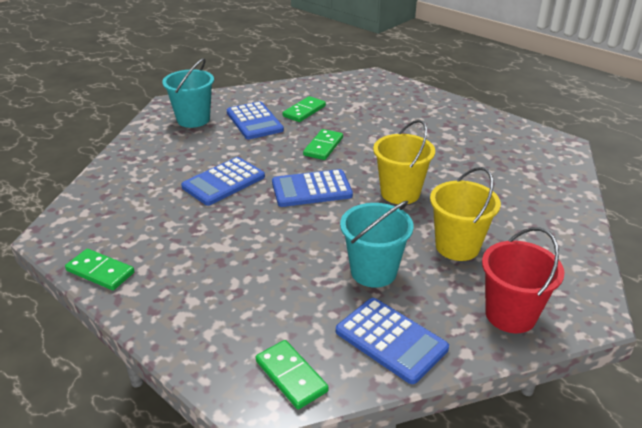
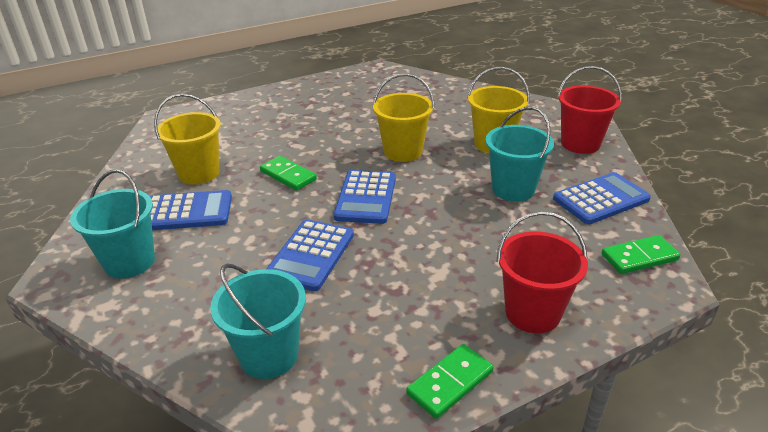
camera: 70 degrees left, 0 degrees up
(117, 191) = (269, 355): none -> turquoise bucket
(184, 305) = (532, 313): none -> red bucket
(223, 182) = (311, 255): blue calculator -> blue calculator turned 45 degrees clockwise
(304, 111) = (199, 173): green domino -> yellow bucket

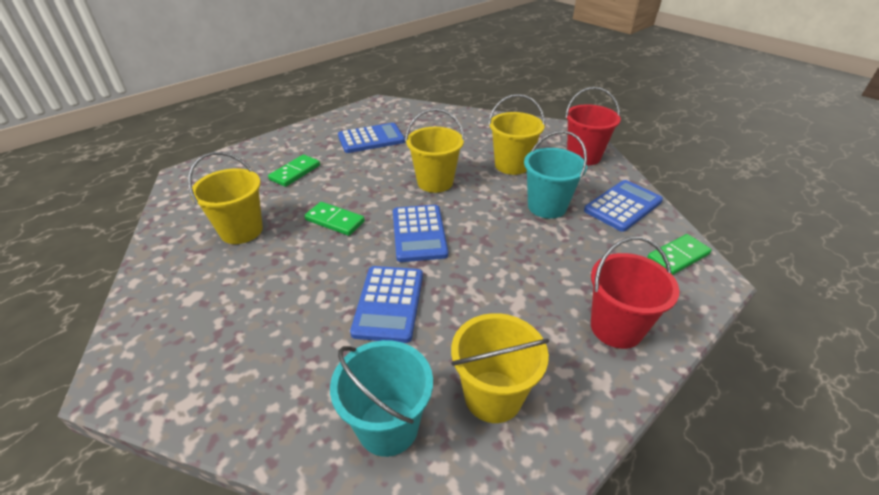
camera: 15 degrees left, 5 degrees up
(129, 262) = (197, 344): turquoise bucket -> none
(187, 212) = (243, 275): blue calculator -> blue calculator (371, 139)
(377, 349) = (493, 396): none -> yellow bucket
(450, 383) = (576, 418): green domino -> green domino (295, 172)

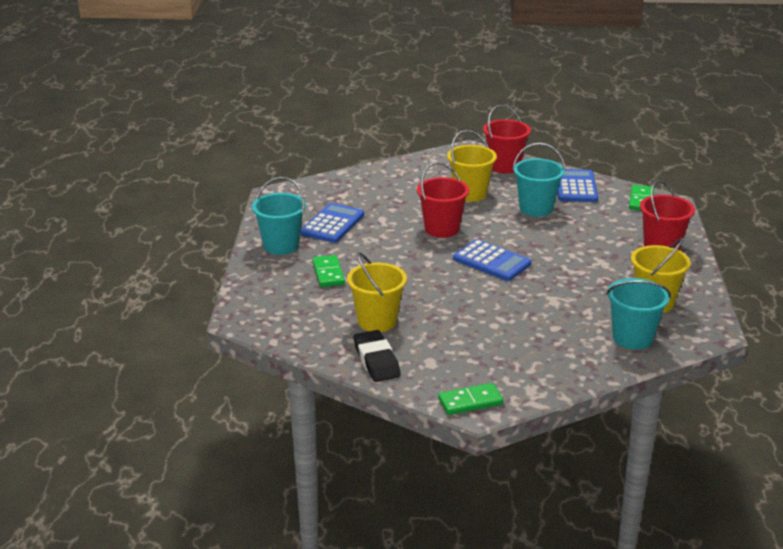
camera: 45 degrees left, 10 degrees down
(170, 265) = (376, 361): none -> black eraser
(312, 137) = (281, 246): none -> turquoise bucket
(335, 221) = (426, 283): green domino -> green domino (470, 401)
(389, 303) = (543, 300): blue calculator -> none
(435, 182) = (442, 229): yellow bucket -> red bucket

